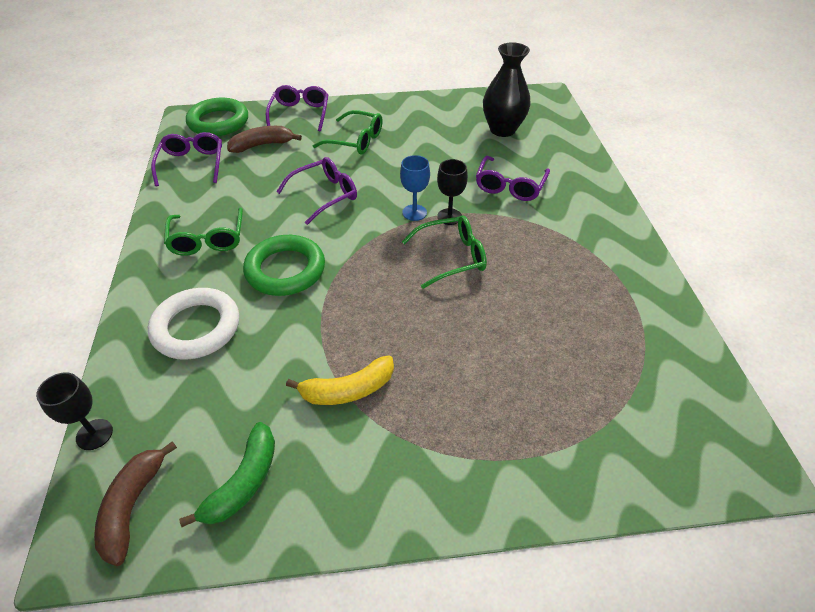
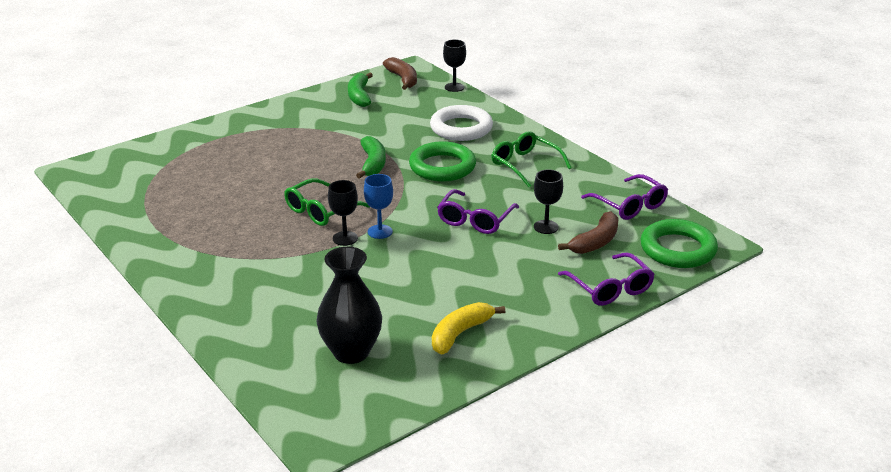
camera: 150 degrees right, 15 degrees down
(279, 169) = (546, 227): none -> black goblet
(348, 390) = (336, 133): yellow banana -> yellow banana (460, 334)
(351, 306) = (372, 164): none -> green banana
(356, 141) = (507, 278): green glasses -> none
(509, 187) = (303, 283): purple glasses -> none

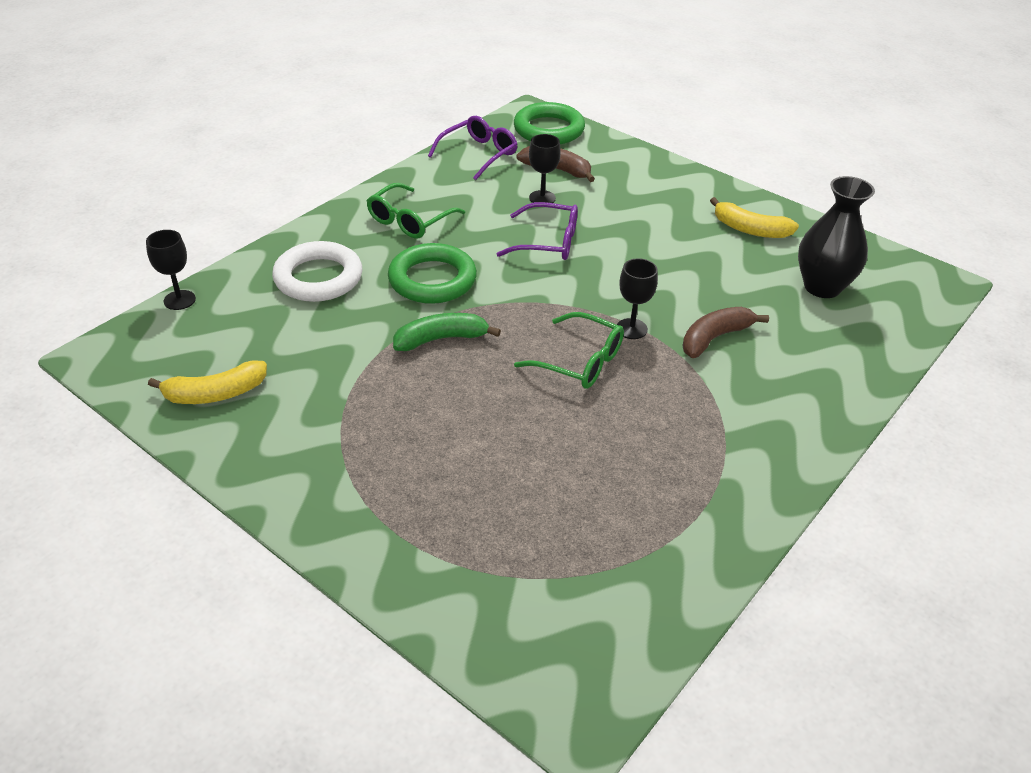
camera: 105 degrees left, 10 degrees up
(359, 96) = (215, 393): green banana -> yellow banana
(380, 232) = (604, 305): blue goblet -> none
(403, 79) = (145, 357): brown banana -> brown banana (714, 338)
(610, 289) = (631, 159): purple glasses -> none

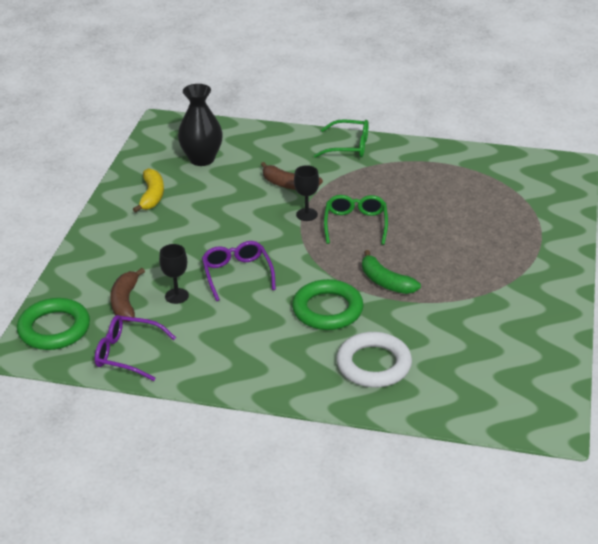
camera: 115 degrees left, 5 degrees down
(179, 300) = (463, 422): black goblet -> none
(215, 393) = (525, 351): yellow banana -> none
(409, 221) = (263, 351): green glasses -> green glasses (349, 146)

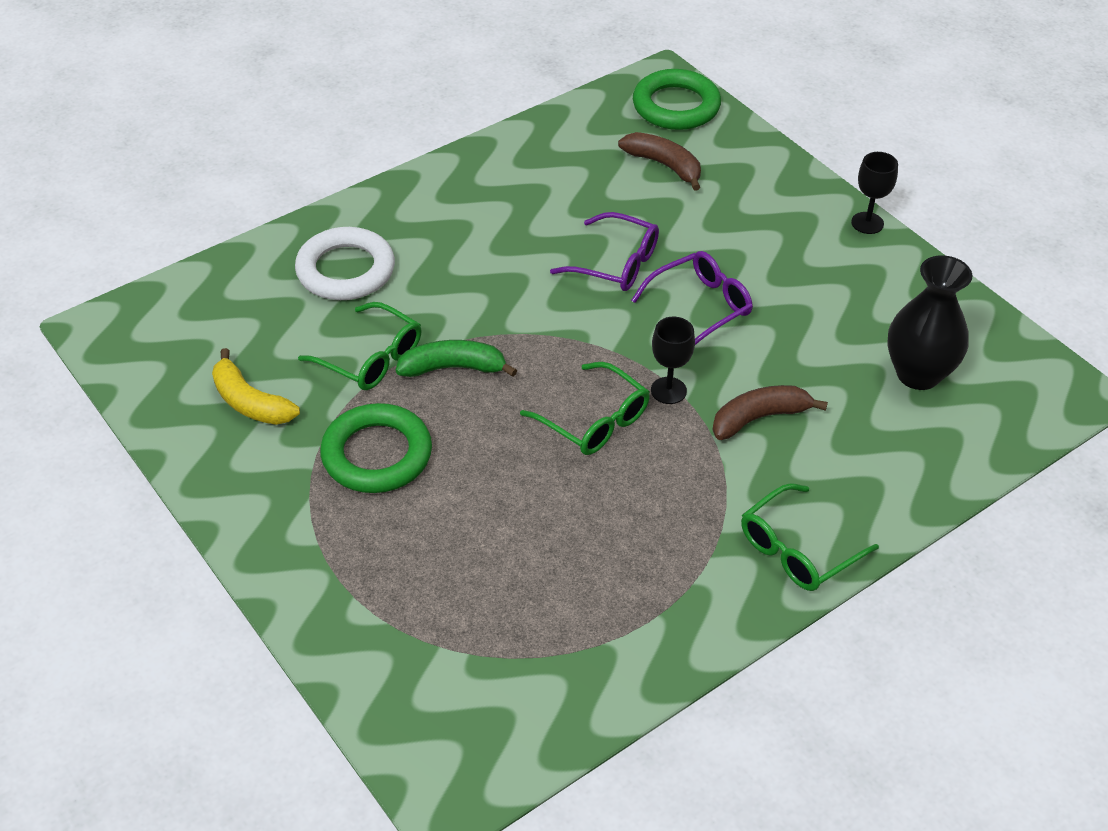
camera: 130 degrees right, 10 degrees up
(126, 353) = (579, 130): purple glasses -> purple glasses (701, 306)
(152, 196) = (866, 283): yellow banana -> yellow banana (250, 402)
(176, 296) = (631, 202): black goblet -> black goblet (867, 223)
(327, 310) = (468, 292): green ring -> green ring (377, 454)
(419, 311) = (372, 359): none -> green glasses

